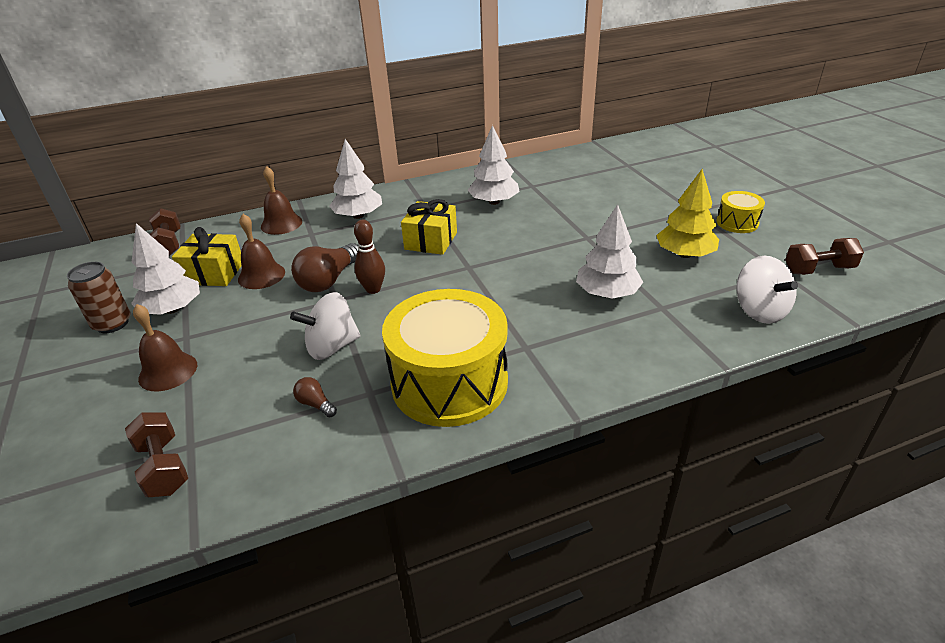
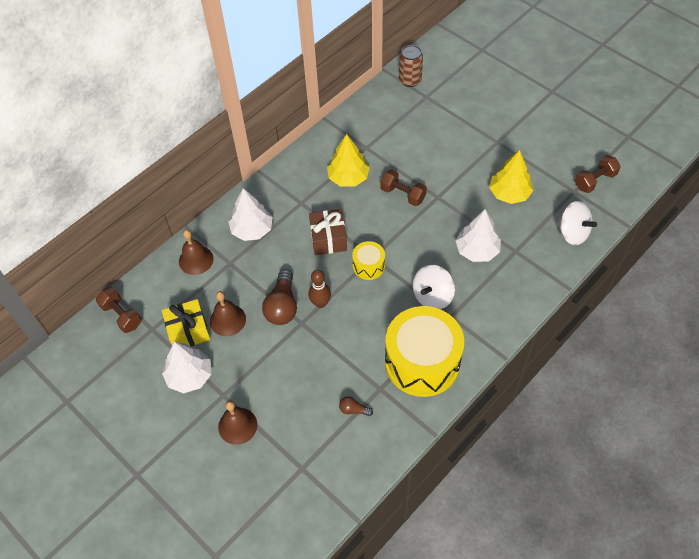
camera: 25 degrees left, 20 degrees up
(112, 324) = (157, 405): brown can -> brown can (410, 80)
(163, 467) = (299, 487): brown dumbbell -> brown dumbbell (403, 194)
(332, 347) = (330, 363): white spinning top -> white spinning top (432, 296)
(431, 241) = (328, 239): yellow gift -> brown gift
(494, 202) = (348, 177): white tree -> yellow tree
(737, 223) = (530, 146): yellow drum -> yellow drum (368, 266)

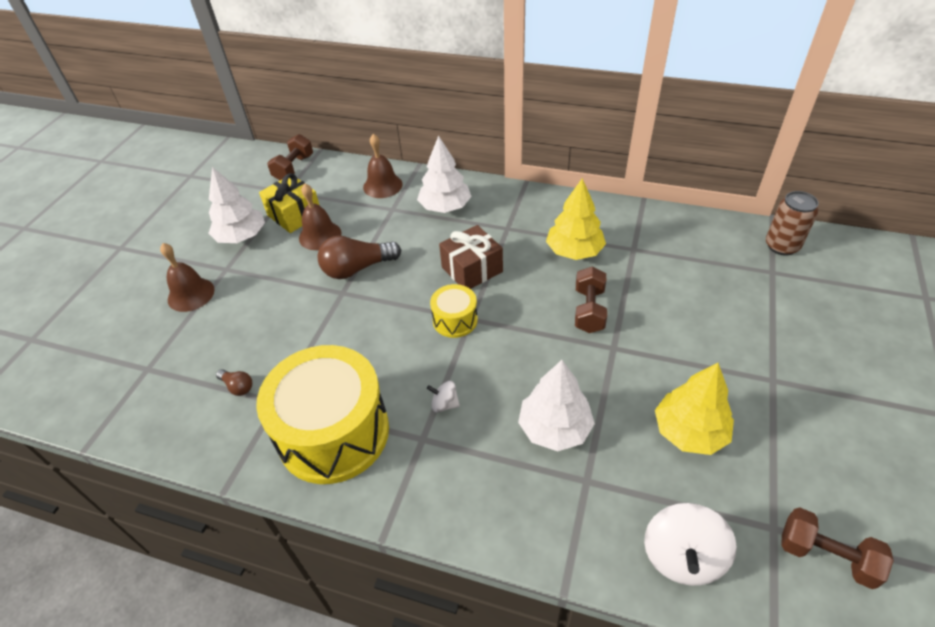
camera: 65 degrees right, 10 degrees down
(320, 303) = (377, 298): brown bowling pin -> none
(353, 410) = (238, 387): brown light bulb -> brown light bulb turned 135 degrees clockwise
(432, 296) = (444, 404): white spinning top -> white spinning top, size x0.51

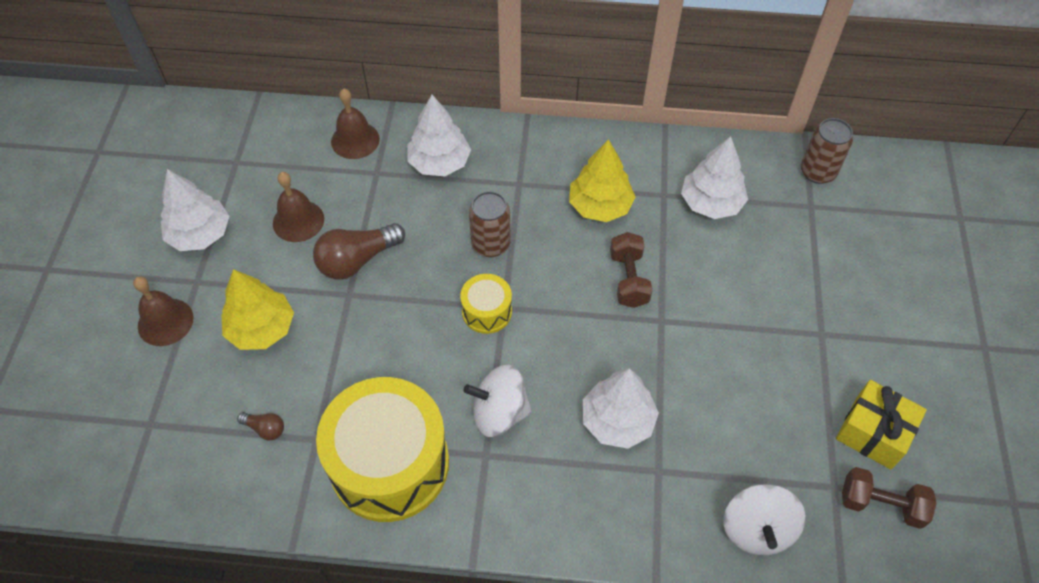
camera: 15 degrees left, 10 degrees up
(294, 168) = (233, 125): brown dumbbell -> none
(294, 215) = (257, 195): yellow gift -> yellow gift (873, 432)
(444, 404) = (499, 413): white spinning top -> white spinning top, size x1.96
(472, 269) = (491, 244): brown gift -> brown can
(676, 259) = (711, 203): none -> white tree
(689, 432) = (748, 403): yellow tree -> yellow tree (261, 329)

